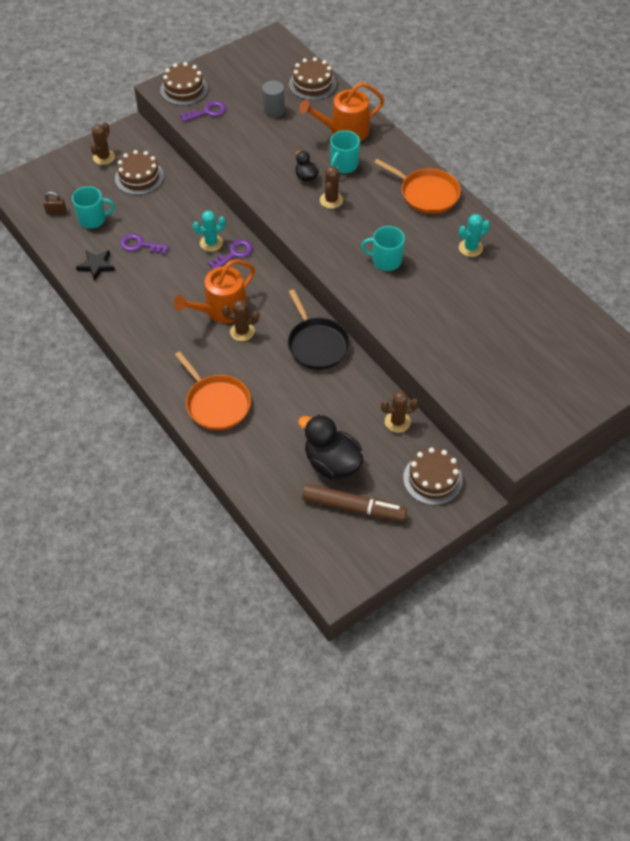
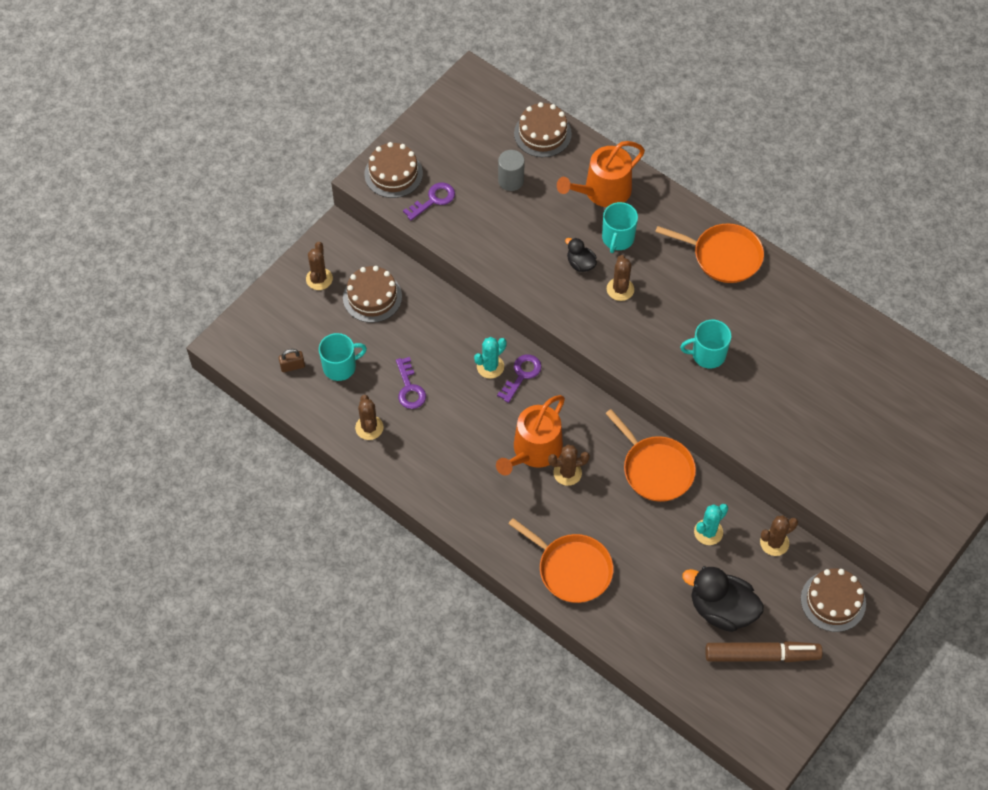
camera: 15 degrees left, 5 degrees up
(96, 266) = (369, 427): black star -> brown cactus
(140, 245) = (409, 388): purple key -> purple key turned 105 degrees counterclockwise
(317, 344) = (655, 469): black pan -> orange pan
(470, 248) = (794, 317): turquoise cactus -> turquoise cactus (708, 532)

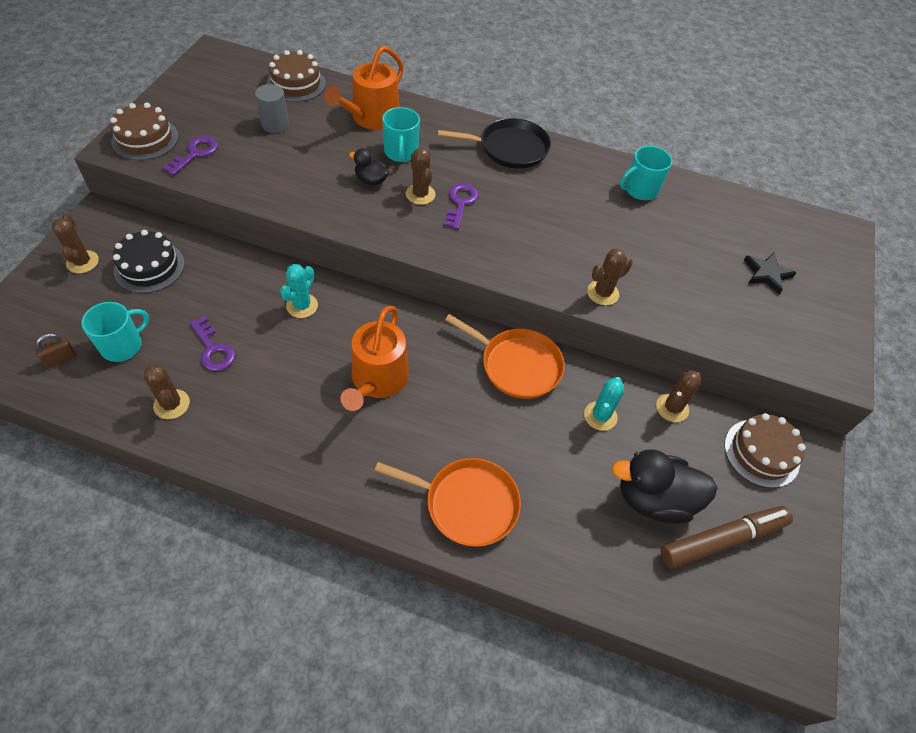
camera: 25 degrees left, 5 degrees down
(372, 297) = (149, 267): brown cake -> black cake
(522, 375) = (339, 306): purple key -> purple key (460, 203)
(567, 473) = (423, 394): brown cactus -> brown cactus (602, 293)
(707, 354) = (533, 234): turquoise mug -> turquoise mug (640, 190)
(723, 256) = (509, 148): orange pan -> black pan
(907, 448) = (766, 274): none -> black star

